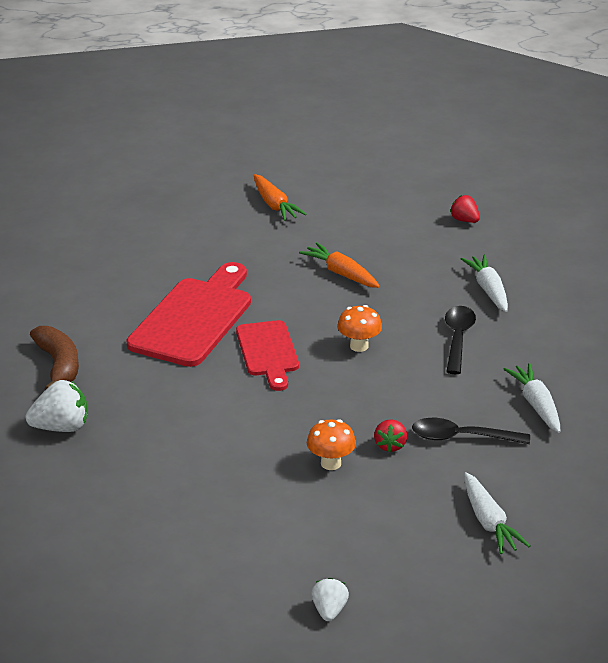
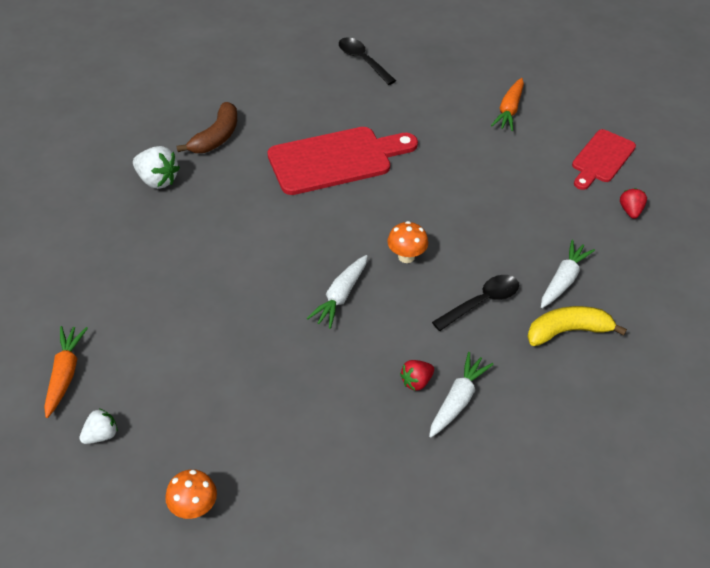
camera: 45 degrees right, 15 degrees up
(268, 352) = (343, 217): red cutting board -> red cutting board (601, 158)
(331, 463) = (259, 330): orange mushroom -> orange mushroom (194, 508)
(341, 273) = (477, 192): orange carrot -> orange carrot (65, 374)
(390, 445) = (314, 348): red strawberry -> red strawberry (416, 381)
(461, 437) = (367, 381): black spoon -> black spoon (362, 60)
(489, 522) = (286, 463): white carrot -> white carrot (340, 296)
(539, 318) = (567, 331): none -> yellow banana

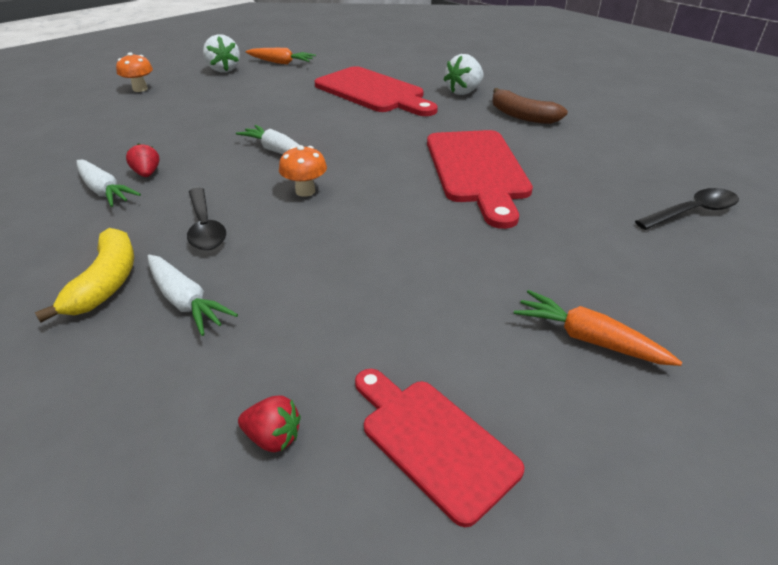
camera: 105 degrees right, 10 degrees down
(101, 435) = (223, 69): white strawberry -> white strawberry, size x1.62
(168, 254) = (373, 92): none -> red cutting board

